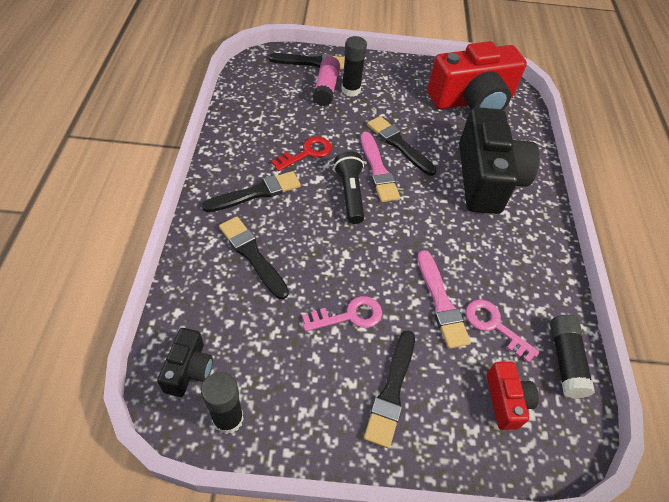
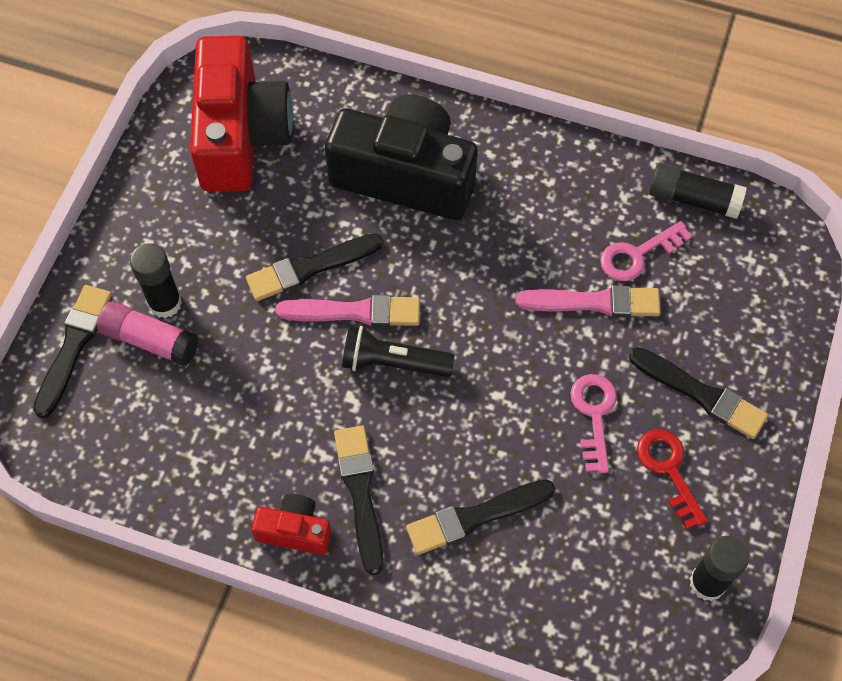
camera: 70 degrees left, 10 degrees up
(189, 369) = (636, 622): black camera -> none
(307, 153) = (294, 403): red key -> red key (668, 470)
(506, 400) = (730, 278): red camera -> red camera (295, 530)

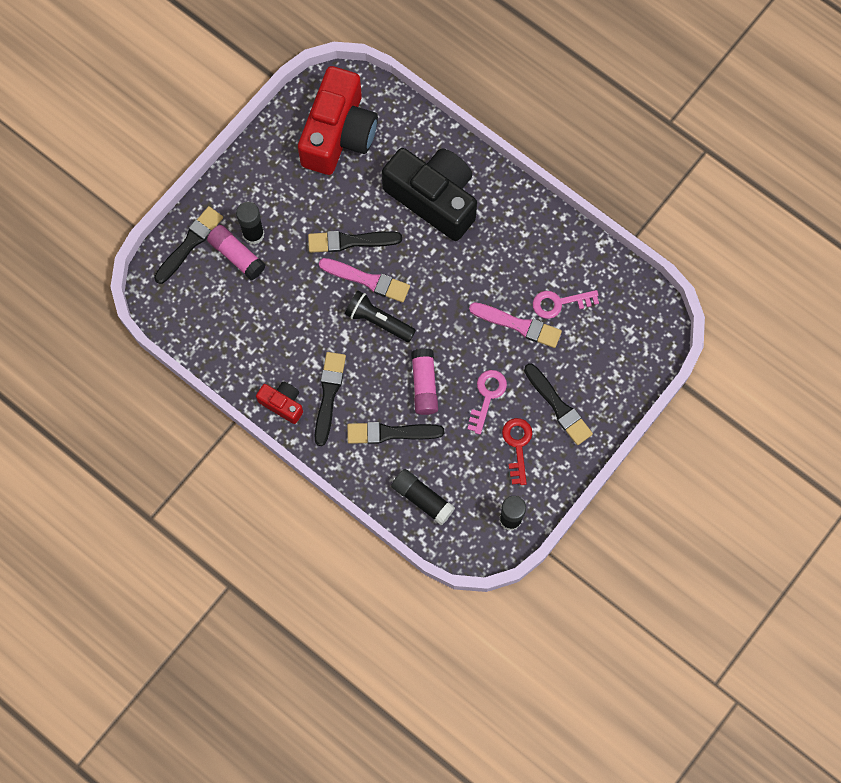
camera: 20 degrees right, 10 degrees up
(496, 430) = (424, 385): none -> pink glue stick
(693, 199) = (612, 277): black glue stick -> black glue stick (422, 498)

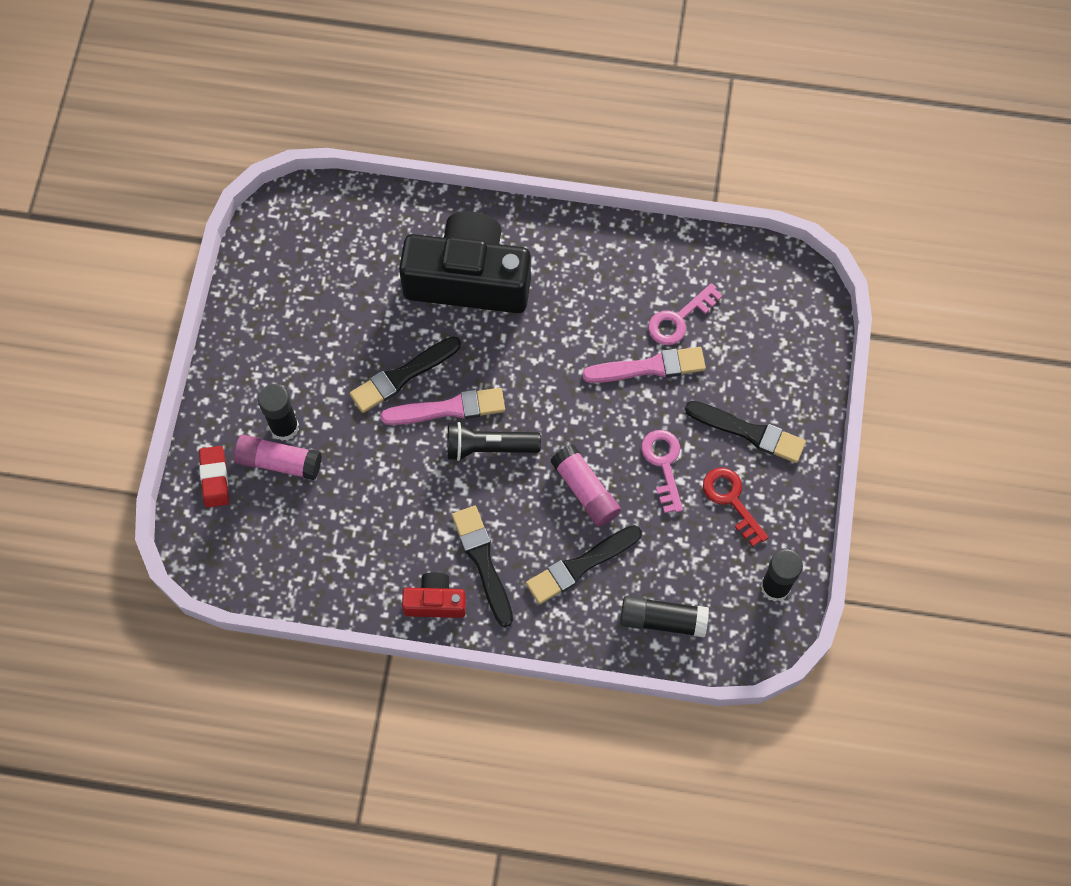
camera: 30 degrees left, 5 degrees down
(189, 244) = (214, 478): black brush -> red eraser
(339, 134) = (316, 264): red camera -> none

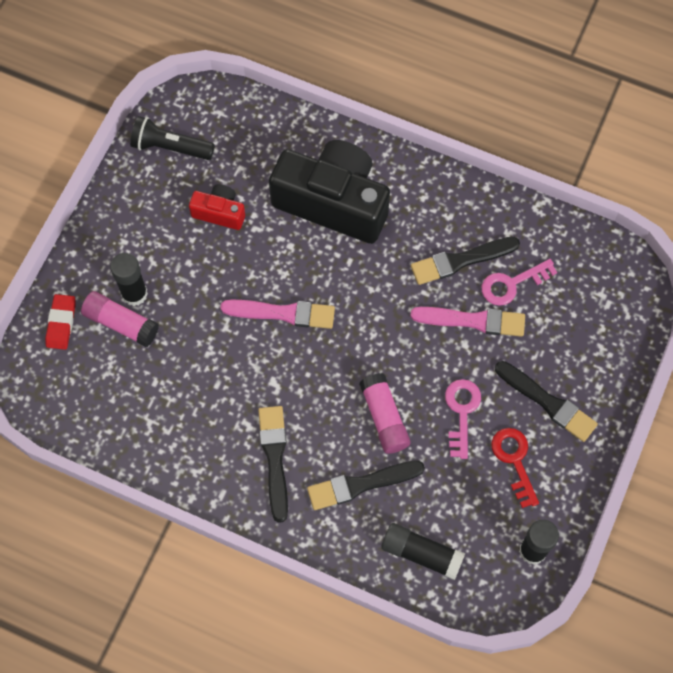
camera: 15 degrees right, 0 degrees up
(403, 376) = (250, 274): black brush -> black brush (461, 260)
(435, 602) = (222, 483): red camera -> red camera (219, 212)
(489, 447) = (309, 357): black flashlight -> black flashlight (170, 147)

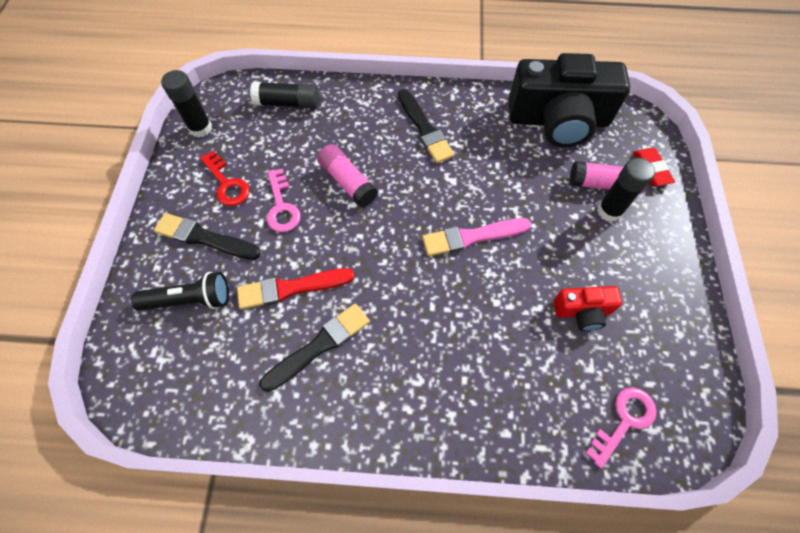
camera: 160 degrees right, 5 degrees down
(170, 147) = (675, 366): black flashlight -> black flashlight (190, 300)
(333, 202) = (476, 364): black camera -> black camera (558, 120)
(361, 484) = (349, 131): black brush -> none
(472, 321) = (291, 288): pink brush -> red brush
(512, 284) = (259, 338): pink key -> pink key (624, 420)

